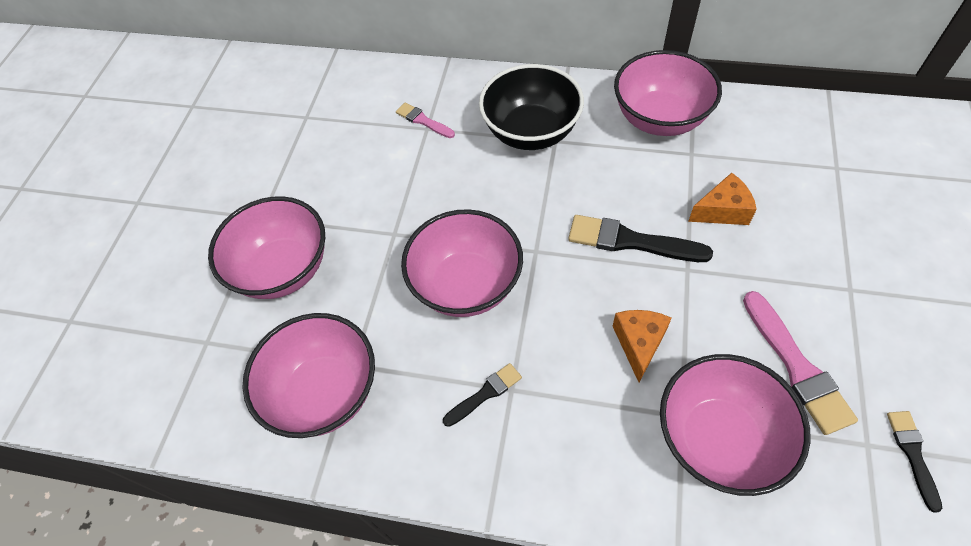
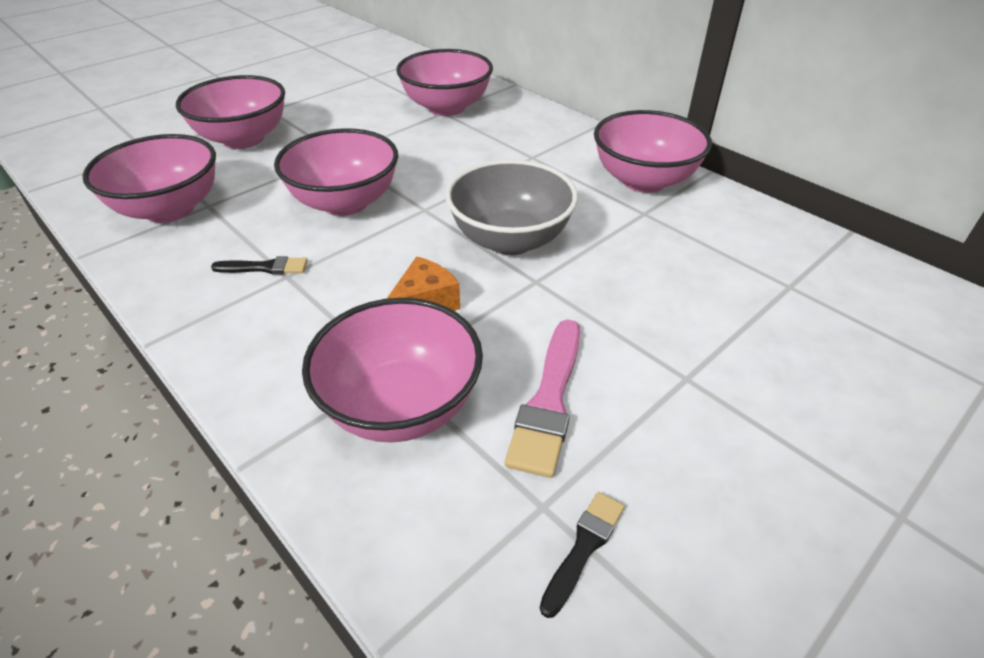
camera: 30 degrees right, 15 degrees down
(423, 121) = (446, 107): pink brush -> pink bowl
(531, 132) = (519, 145): black bowl -> none
(630, 241) = (510, 240): black brush -> grey bowl
(722, 211) = (623, 260): orange cheese -> none

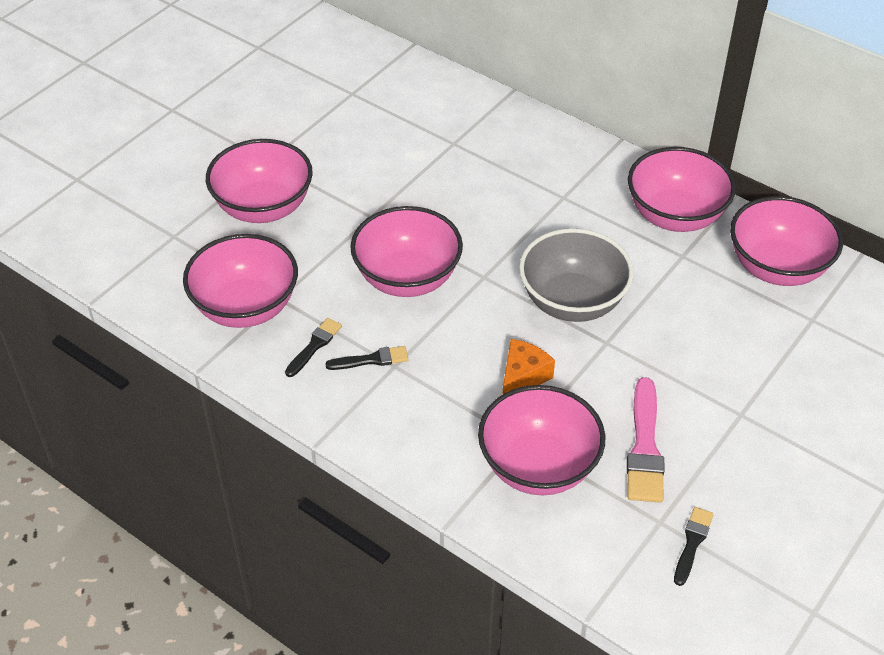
camera: 10 degrees left, 5 degrees up
(214, 248) = (314, 346): none -> black brush
(446, 107) = (454, 135): pink bowl -> pink bowl (777, 268)

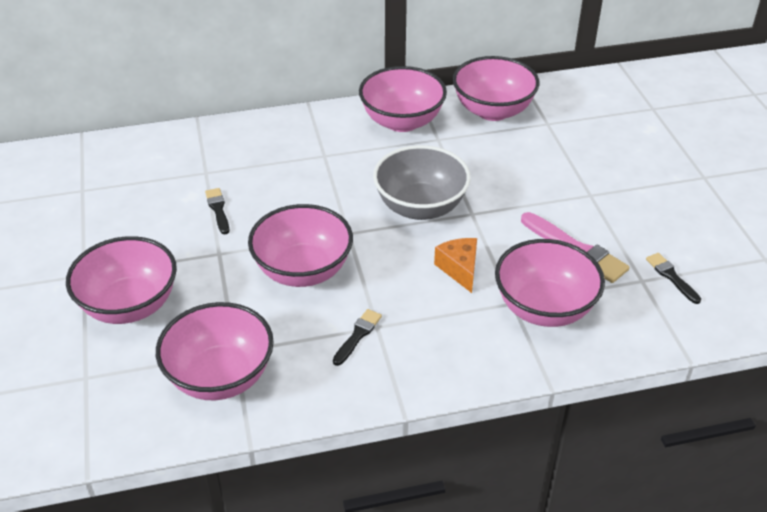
camera: 50 degrees left, 5 degrees down
(314, 346) = (307, 359): black brush -> black brush (218, 209)

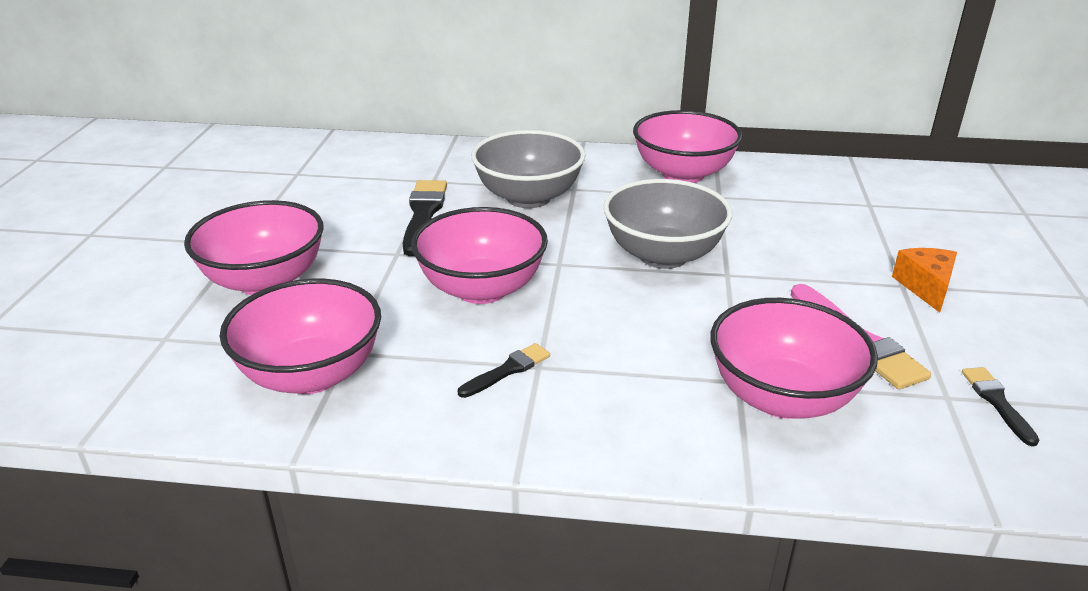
camera: 20 degrees right, 10 degrees down
(218, 209) = (423, 214): black brush -> black brush, size x1.75
(293, 173) = (528, 197): none -> grey bowl
(459, 269) = (681, 328): orange cheese -> orange cheese (926, 287)
(493, 111) = (802, 182): pink bowl -> none

